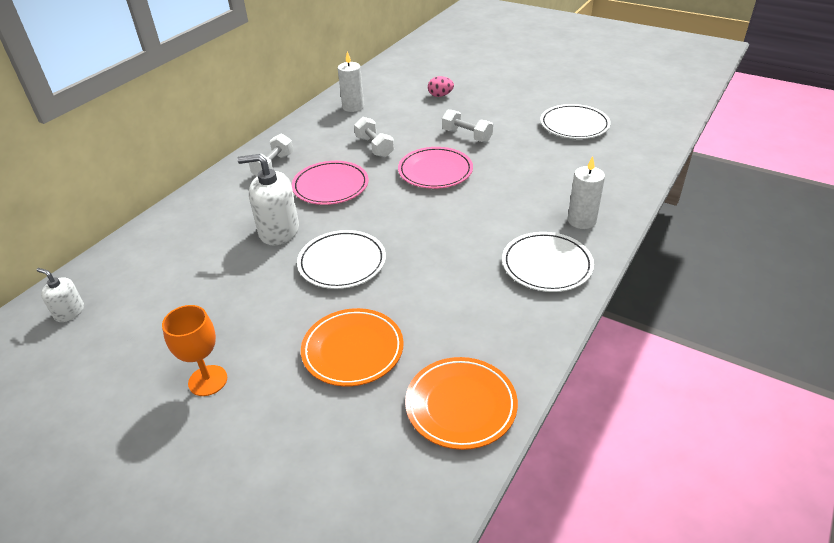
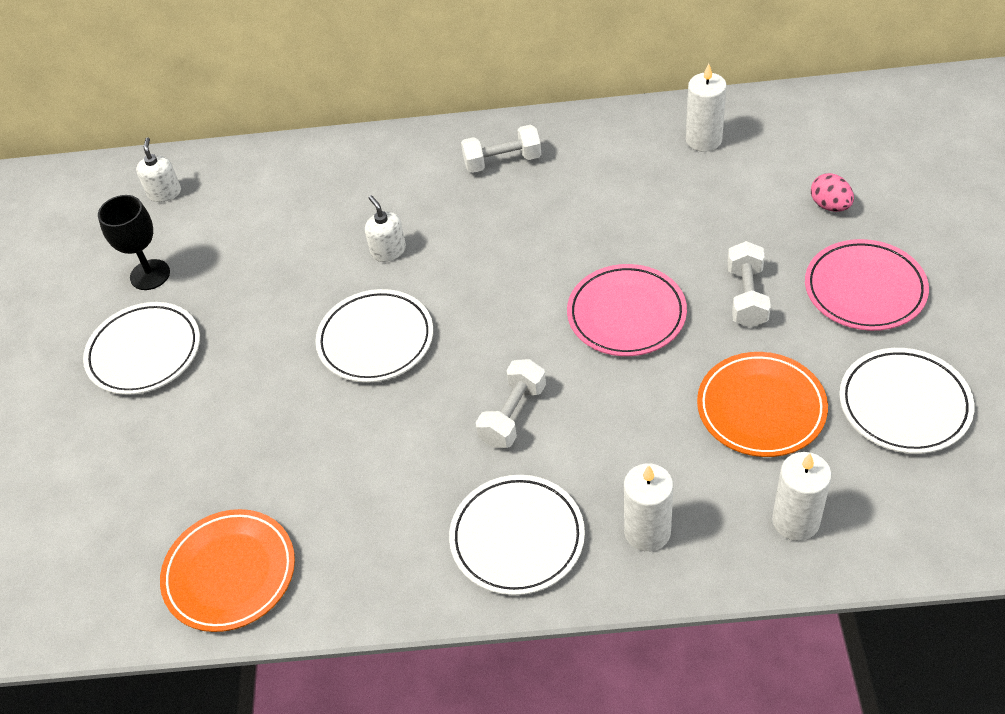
camera: 60 degrees right, 10 degrees up
(137, 349) = (150, 275): none -> black goblet
(208, 380) = (144, 352): orange goblet -> white plate
(279, 231) = (388, 251): white soap dispenser -> white soap dispenser, size x0.55
(330, 186) = (506, 237): pink plate -> pink plate (864, 289)
(353, 350) = (250, 435): orange plate -> orange plate (761, 408)
(374, 147) = (628, 222): white dumbbell -> white dumbbell (513, 415)
(613, 177) = (795, 521): none -> white candle

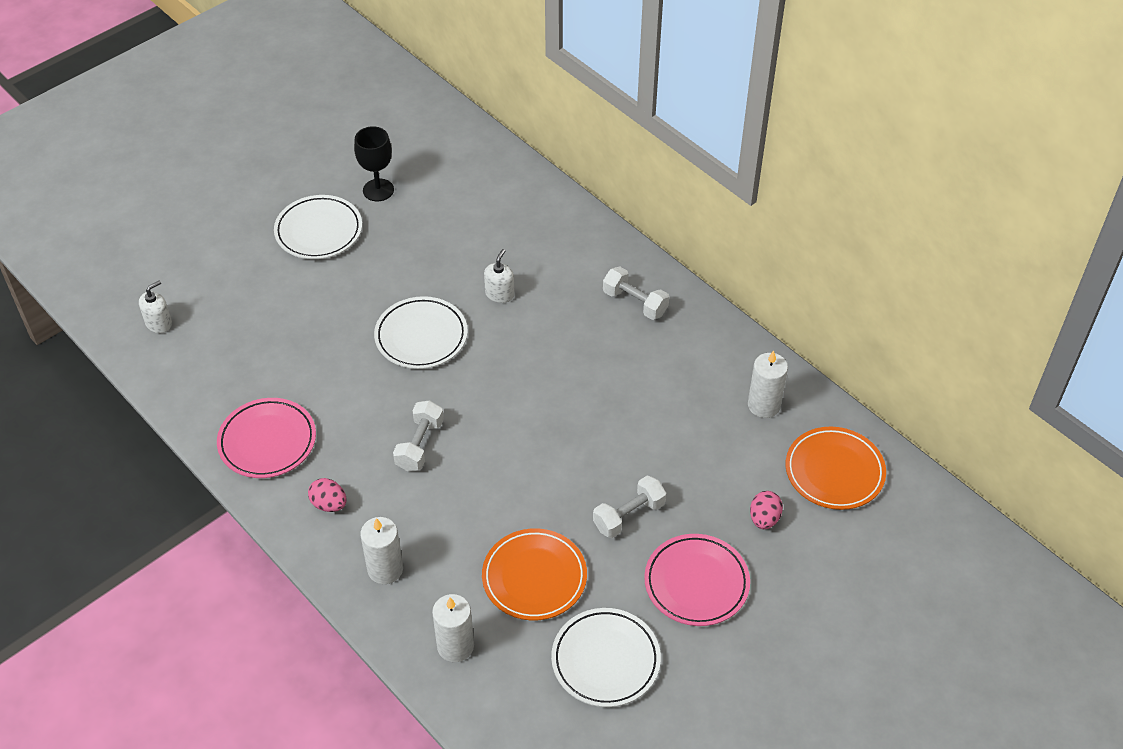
camera: 45 degrees right, 0 degrees up
(164, 193) = (449, 148): white soap dispenser -> white soap dispenser (159, 323)
(230, 573) = (201, 381): orange plate -> orange plate (834, 471)
(513, 415) = (420, 445): white dumbbell -> white dumbbell turned 60 degrees counterclockwise
(517, 538) = (329, 504): white plate -> pink egg
(626, 314) = (554, 456): pink plate -> pink plate (267, 441)

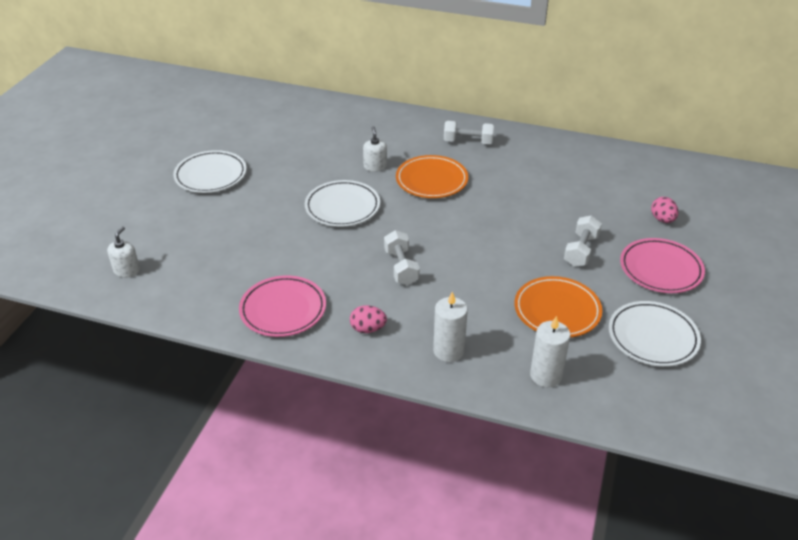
camera: 30 degrees left, 10 degrees down
(378, 190) = (235, 140): black goblet -> none
(764, 405) = (599, 164): white candle -> none
(834, 471) = (674, 181): orange plate -> orange plate (431, 180)

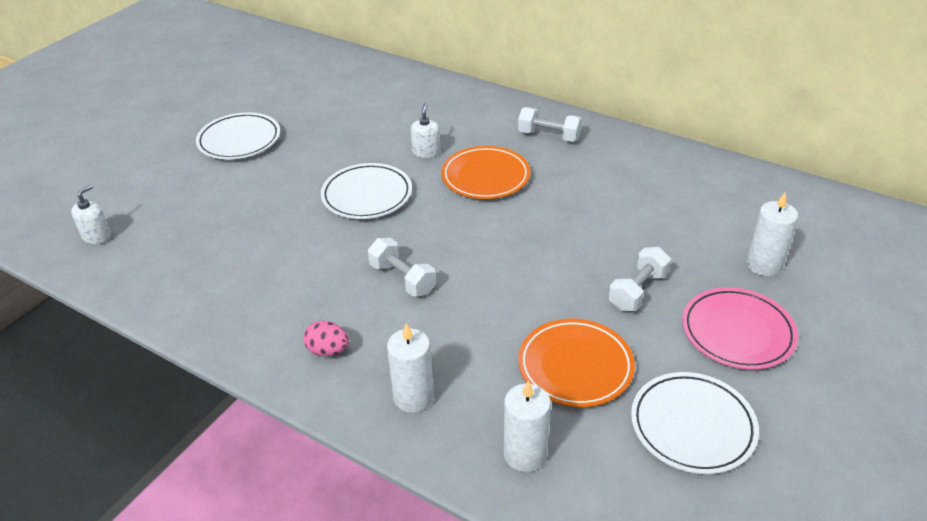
camera: 15 degrees right, 0 degrees up
(283, 309) = (241, 310): pink plate -> none
(401, 267) = (402, 279): white dumbbell -> white dumbbell turned 45 degrees counterclockwise
(662, 219) = (763, 265): pink egg -> white candle

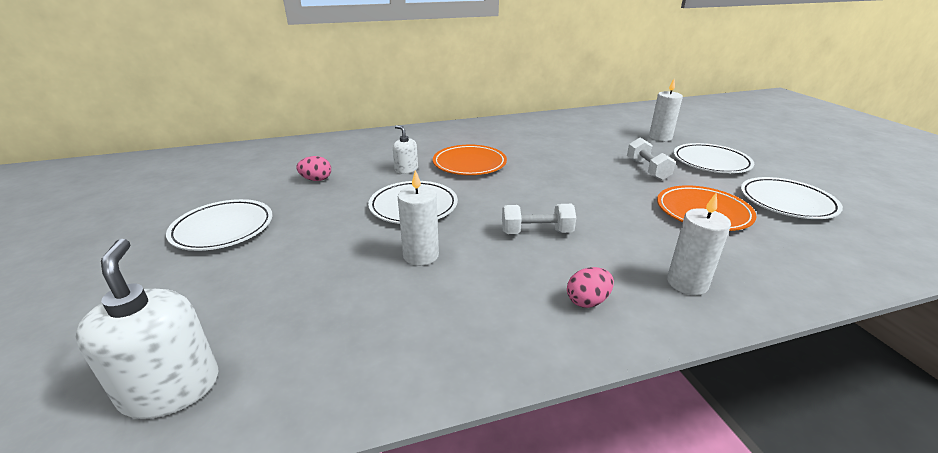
camera: 50 degrees left, 10 degrees down
(97, 236) = (171, 388): white soap dispenser -> white soap dispenser, size x1.81
(350, 125) = (316, 180): none -> pink egg
(525, 454) = (785, 263): white candle -> white candle (421, 255)
(549, 136) = (463, 135): white dumbbell -> none
(737, 332) = (711, 162): pink plate -> white plate

